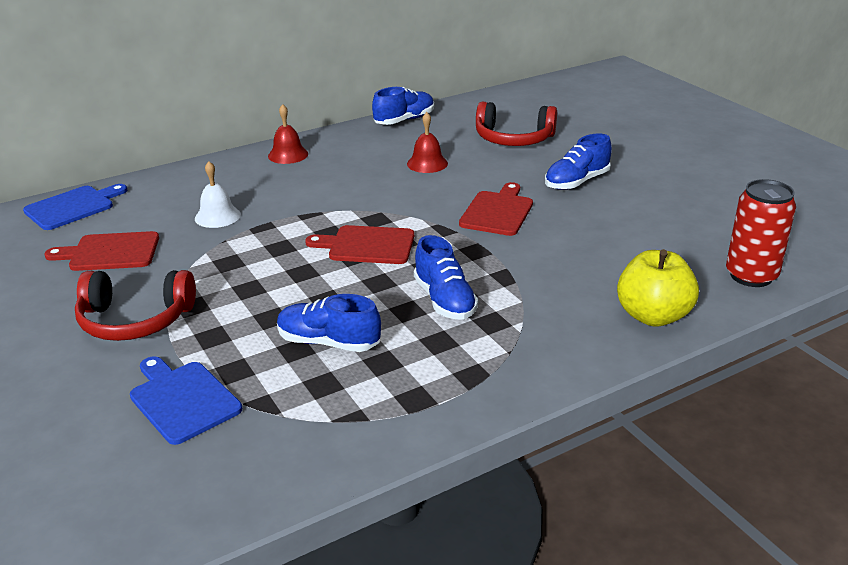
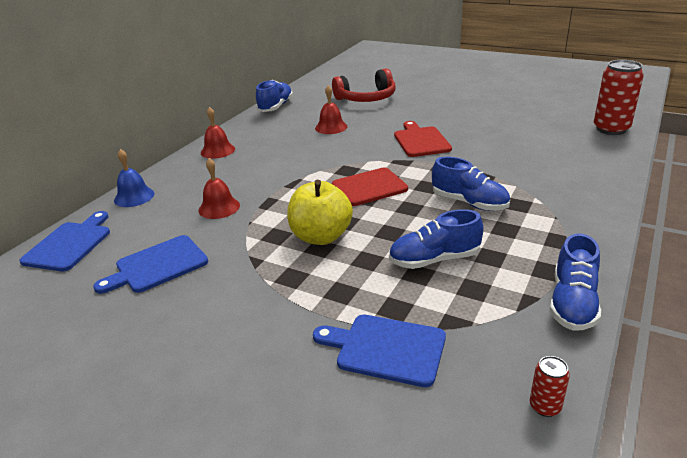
camera: 30 degrees left, 0 degrees up
(110, 252) = (157, 265): red cutting board -> blue cutting board
(135, 320) = (256, 307): red headphones -> none
(165, 179) = (134, 197): none -> blue bell
(217, 216) = (219, 207): white bell -> red bell
(234, 505) = (545, 406): none -> red can
(576, 182) = (442, 110): blue shoe -> blue shoe (572, 303)
(653, 316) = (598, 167): yellow apple -> yellow apple (321, 236)

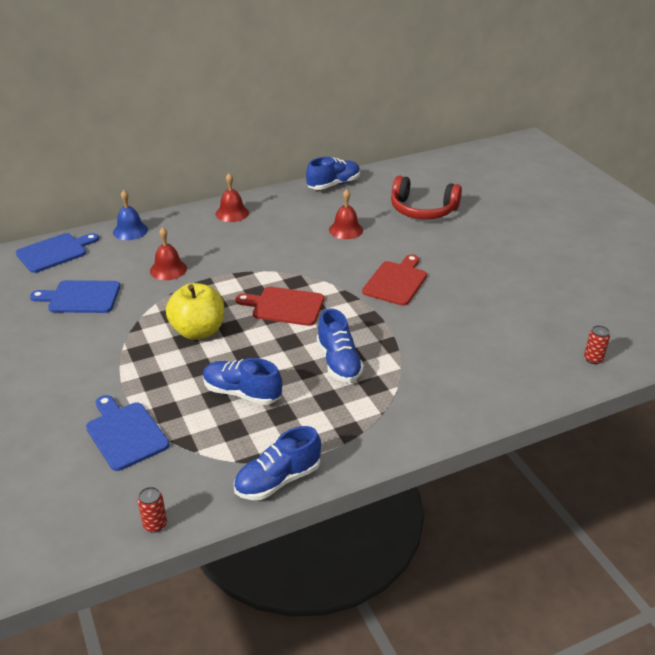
camera: 35 degrees right, 5 degrees up
(611, 129) = (593, 359): red can -> red can, size x0.46

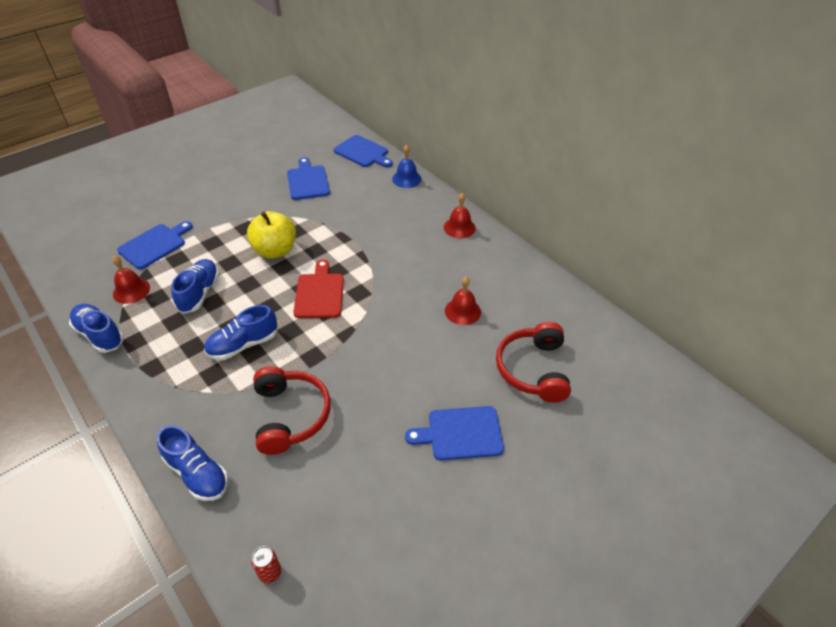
camera: 75 degrees right, 10 degrees up
(155, 524) = (65, 282): red can -> none
(168, 269) = (356, 213): red bell -> red bell (131, 290)
(333, 184) = (550, 285): blue shoe -> blue shoe (197, 473)
(396, 281) = (379, 366): red cutting board -> none
(439, 337) = (290, 415): none -> red headphones
(477, 252) = (460, 433): none -> blue cutting board

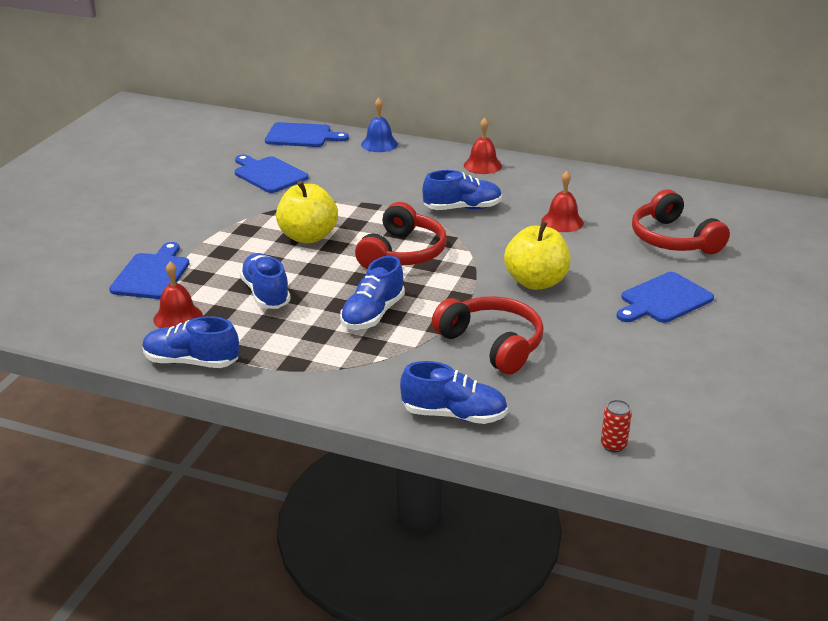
camera: 30 degrees left, 15 degrees down
(319, 293) = (402, 253): red cutting board -> red headphones
(382, 366) = (536, 282): none -> yellow apple
(403, 266) = (462, 208): none -> blue shoe

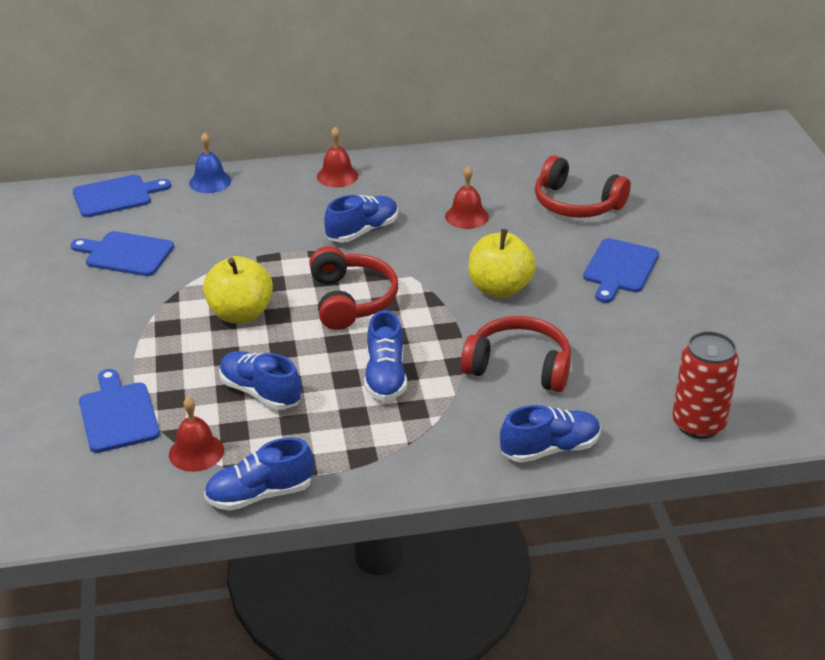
camera: 30 degrees left, 5 degrees up
(613, 445) = (698, 424): red can -> red can, size x2.18

